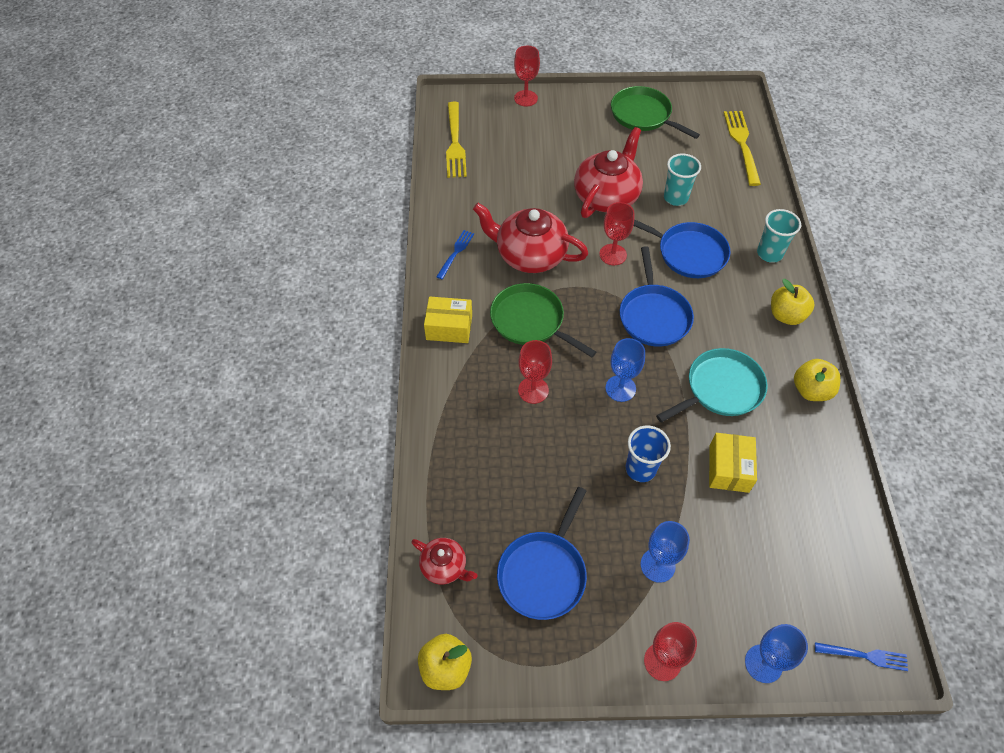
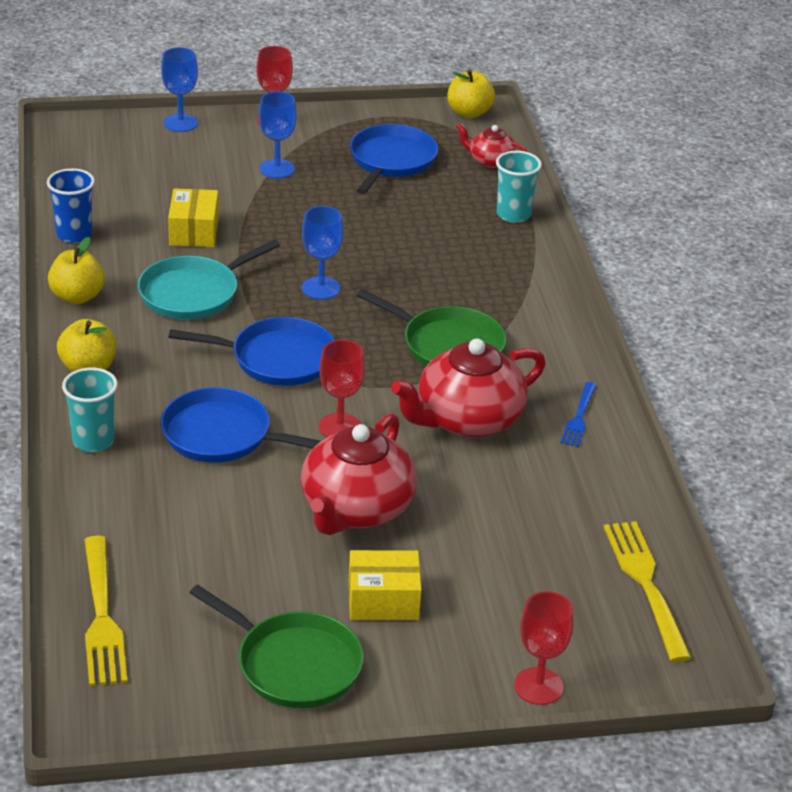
camera: 170 degrees right, 20 degrees down
(449, 327) = (555, 334): yellow box -> yellow box (383, 600)
(529, 255) = (467, 420): red teapot -> red teapot turned 135 degrees clockwise
(533, 390) = (429, 282): red goblet -> none
(640, 469) = (295, 227): blue cup -> blue cup (74, 234)
(653, 316) = (277, 359): blue pan -> blue pan turned 105 degrees clockwise
(675, 198) = (237, 513): turquoise cup -> turquoise cup (513, 214)
(864, 656) = (84, 129): blue fork -> none

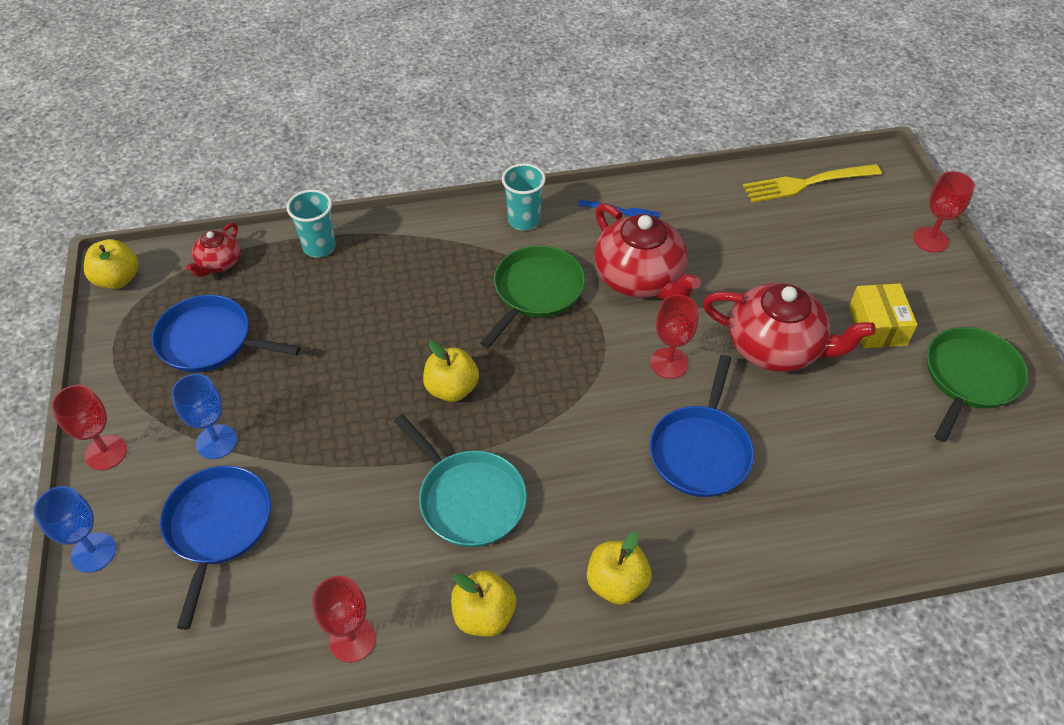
camera: 90 degrees left, 15 degrees up
(74, 234) = (352, 640): blue cup -> red goblet
(93, 441) = (735, 560): turquoise cup -> turquoise cup (524, 220)
(102, 616) = (971, 518): yellow fork -> none
(194, 231) = (346, 511): yellow box -> none
(277, 359) = (574, 416): blue pan -> blue pan (218, 526)
(321, 288) = (452, 388): blue goblet -> yellow apple

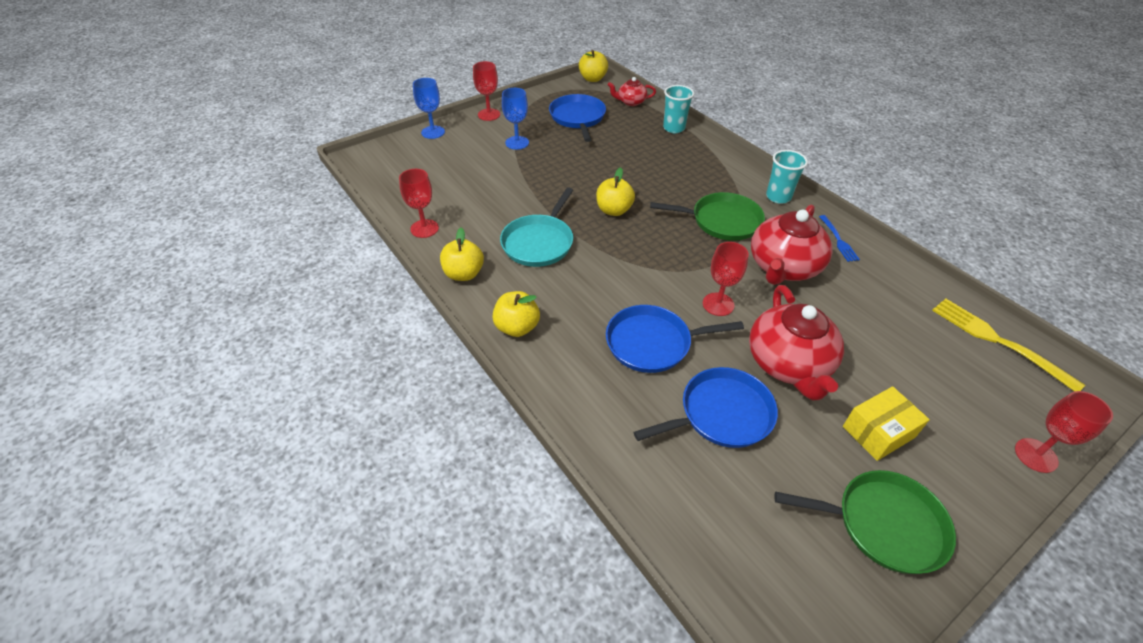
camera: 65 degrees right, 5 degrees down
(218, 526) = (467, 161): blue pan -> blue pan (721, 414)

